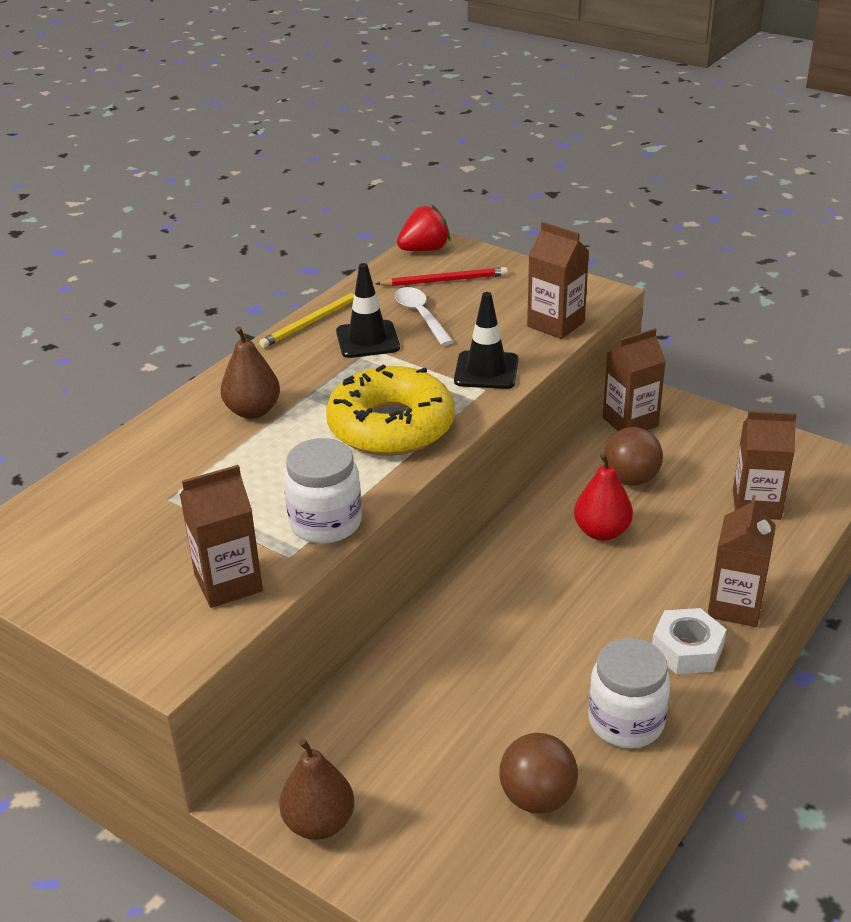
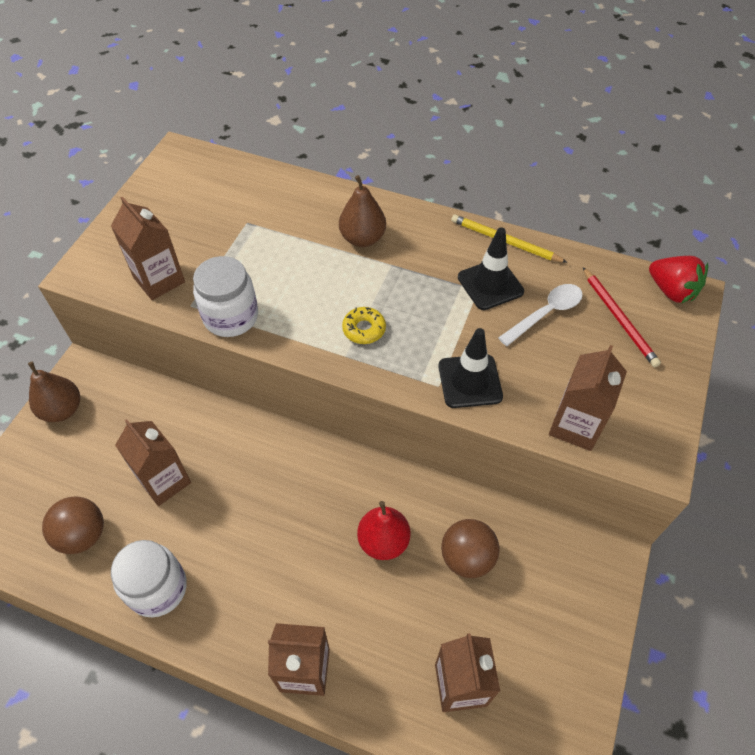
camera: 75 degrees right, 20 degrees up
(391, 426) = (364, 329): yellow donut -> yellow donut, size x0.40
(630, 422) = (561, 546): brown carton -> brown carton (164, 481)
(687, 649) = (243, 630): white nut -> none

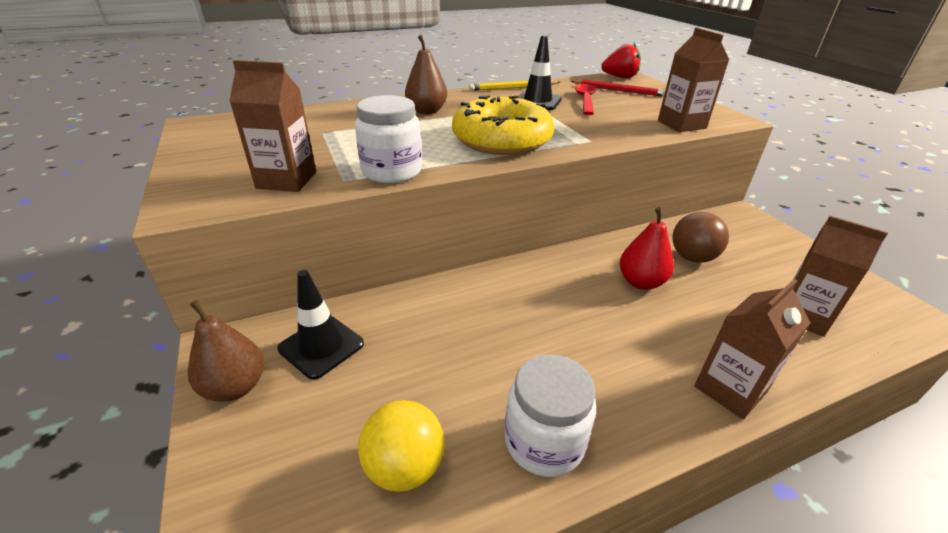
camera: 45 degrees left, 20 degrees down
(83, 535) = (404, 467): brown ball -> yellow ball
(164, 481) = (430, 363): brown carton -> none
(364, 329) = (502, 140): yellow donut -> yellow donut, size x2.50
(470, 381) = (602, 132): black traffic cone -> black traffic cone (321, 346)
(545, 313) = (585, 100): white spoon -> red spoon

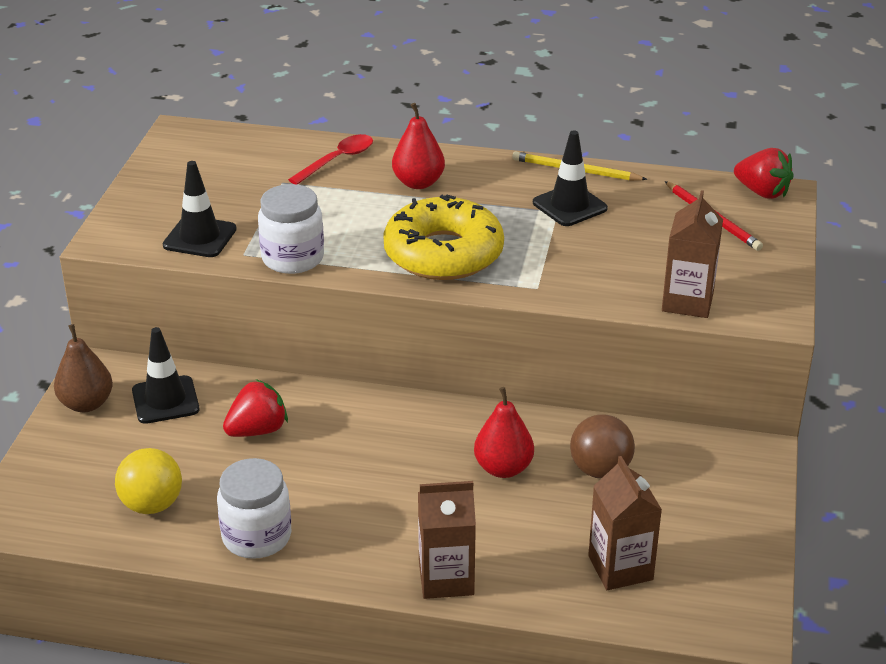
camera: 35 degrees right, 0 degrees up
(287, 180) = (200, 237): brown carton -> black traffic cone
(426, 111) = (418, 183): brown pear -> red pear
(434, 336) = (257, 430): none -> red strawberry
(585, 100) = (635, 222): red spoon -> red spoon (337, 160)

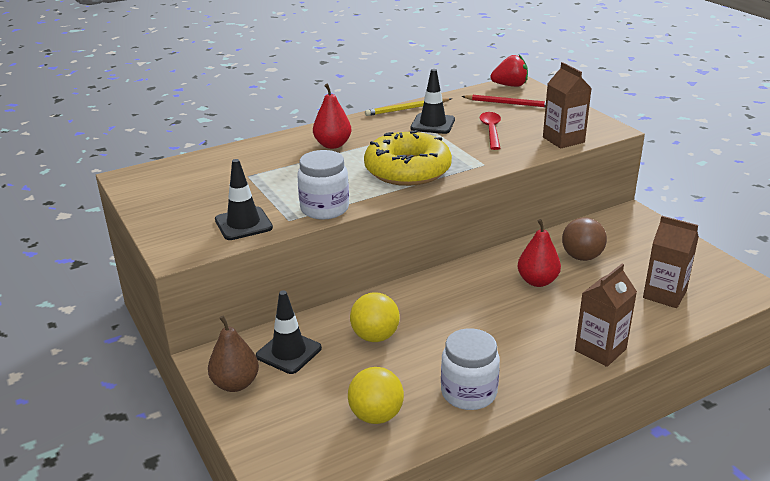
camera: 40 degrees left, 5 degrees down
(257, 430) = (375, 336): red strawberry -> yellow ball
(337, 160) = (264, 152): red spoon -> red spoon (491, 131)

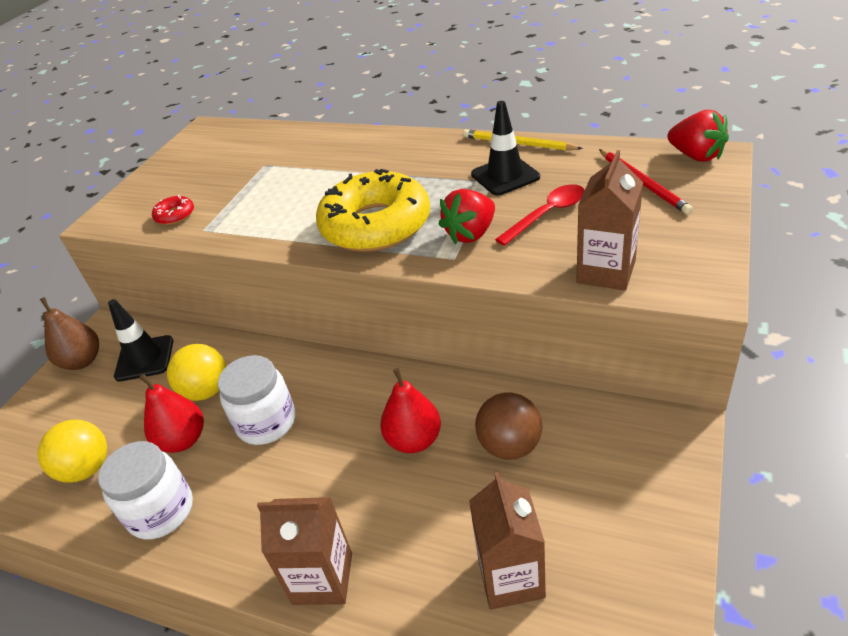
camera: 55 degrees right, 10 degrees up
(243, 224) = (175, 215): black traffic cone -> red donut
(324, 209) = (242, 233): white jar -> white jar (266, 422)
(332, 145) = (376, 160): red pear -> red pear (183, 440)
(470, 152) = (471, 234): none -> red strawberry

